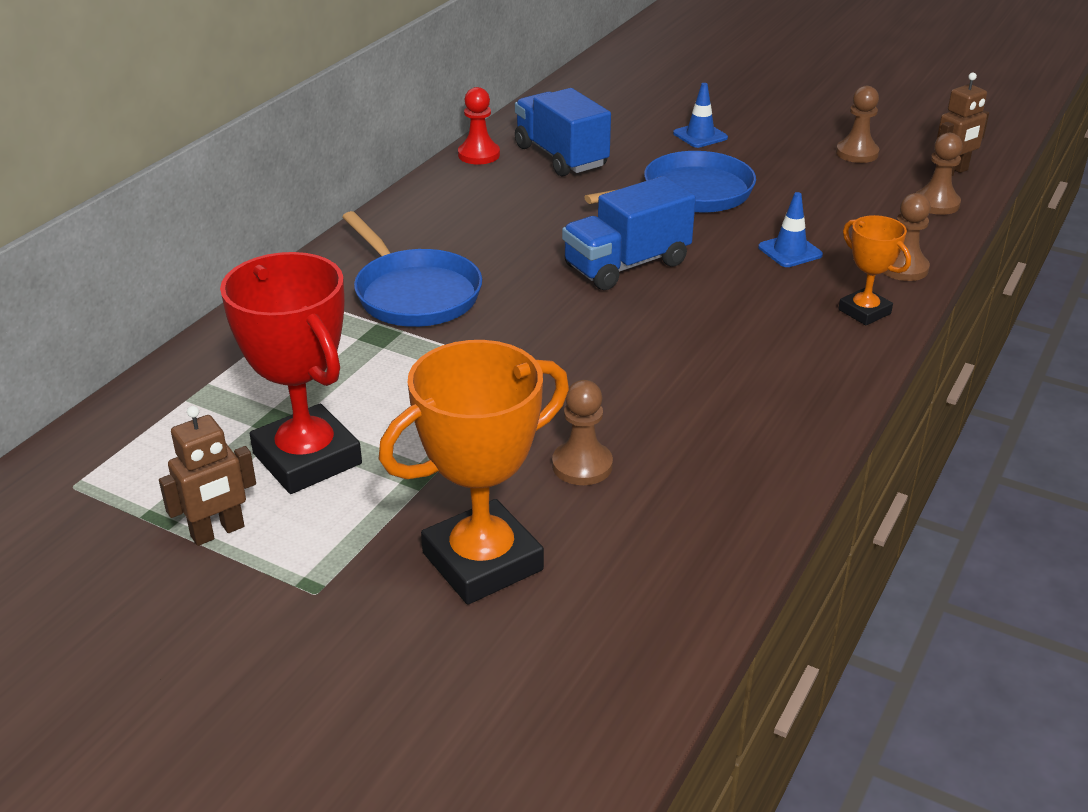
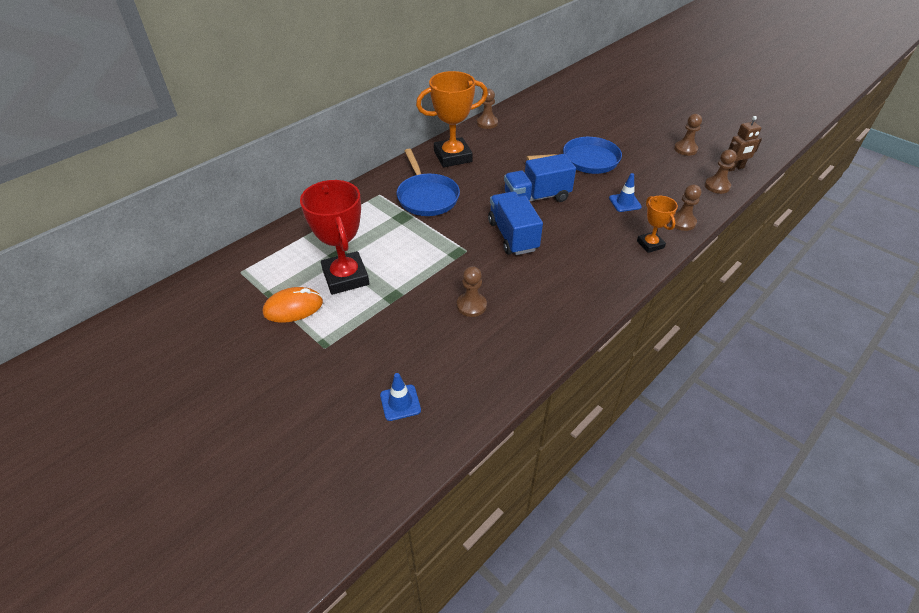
camera: 15 degrees right, 10 degrees up
(218, 532) = (293, 307): brown robot -> orange mouse
(479, 155) = (487, 123): red pawn -> brown pawn
(482, 561) = (405, 347): orange trophy -> orange trophy (453, 156)
(561, 156) = (527, 129): blue truck -> blue truck (512, 236)
(700, 136) = (604, 127): blue traffic cone -> blue traffic cone (400, 402)

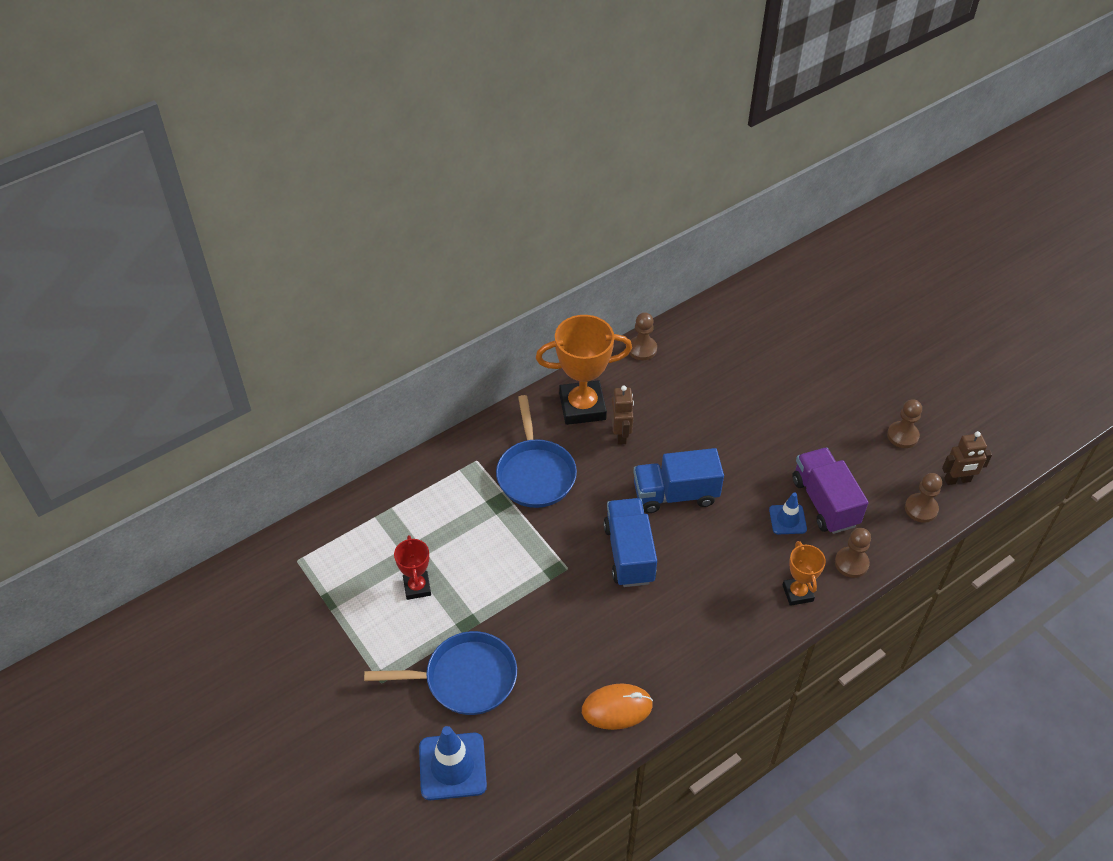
camera: 10 degrees right, 5 degrees up
(293, 307) = (352, 622): orange mouse -> orange mouse (617, 708)
(345, 277) = (417, 587): red trophy -> red trophy, size x0.54
(400, 402) = (452, 766): blue traffic cone -> blue traffic cone, size x1.67
(471, 305) = (555, 651): brown pawn -> none
(485, 169) = (621, 435): none -> brown robot
(586, 161) = (758, 438): blue pan -> blue pan (464, 678)
(647, 190) = (824, 502): none -> purple truck

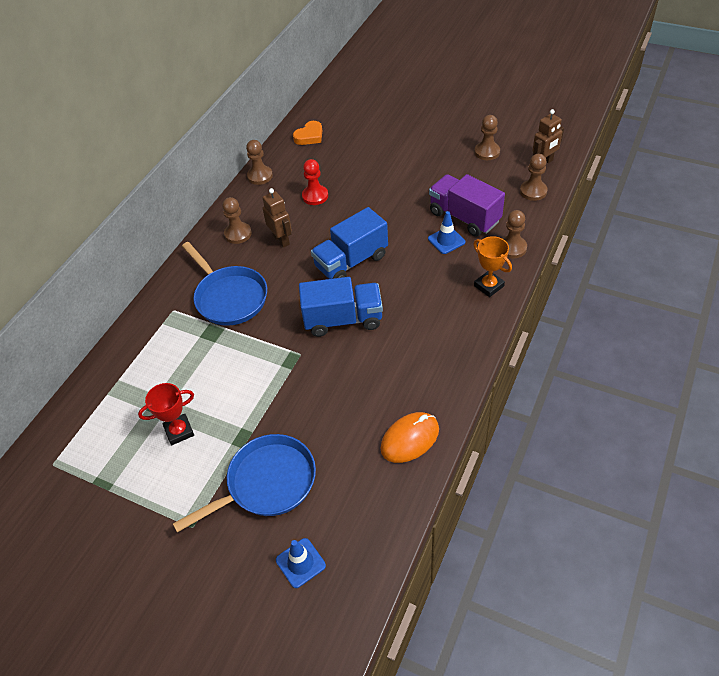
camera: 25 degrees left, 0 degrees up
(417, 587) = (179, 431): red trophy -> red trophy turned 75 degrees counterclockwise
(452, 766) = (300, 563): blue traffic cone -> blue traffic cone, size x0.60
(582, 407) = (238, 234): orange trophy -> brown pawn
(629, 553) = (343, 319): blue truck -> blue truck turned 120 degrees clockwise
(684, 400) = (315, 196): none -> red pawn
(721, 324) = (309, 136): none -> orange heart

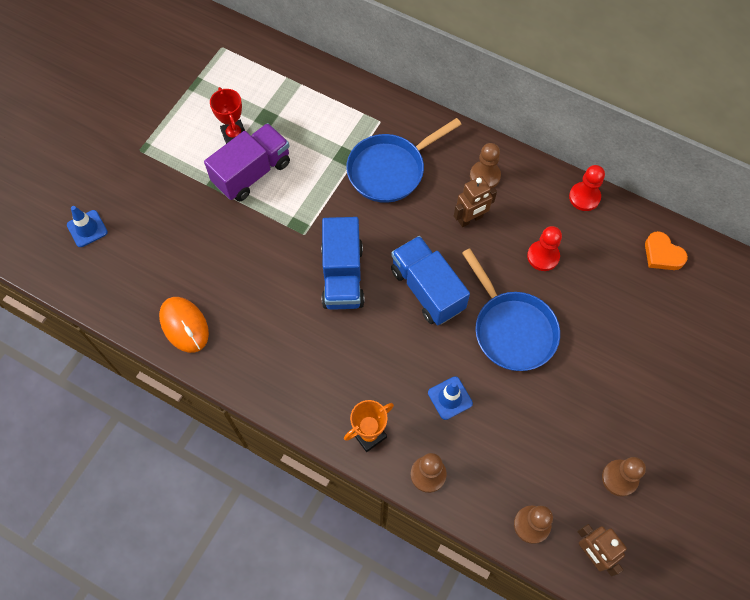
camera: 90 degrees right, 15 degrees up
(260, 176) = (584, 197): brown pawn -> red pawn
(266, 483) = (166, 204): blue pan -> blue pan (511, 329)
(464, 217) = (489, 426): purple truck -> purple truck (252, 173)

